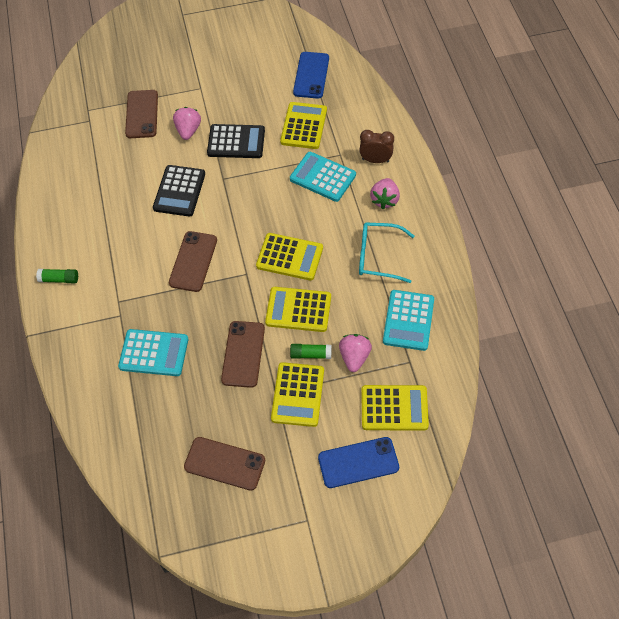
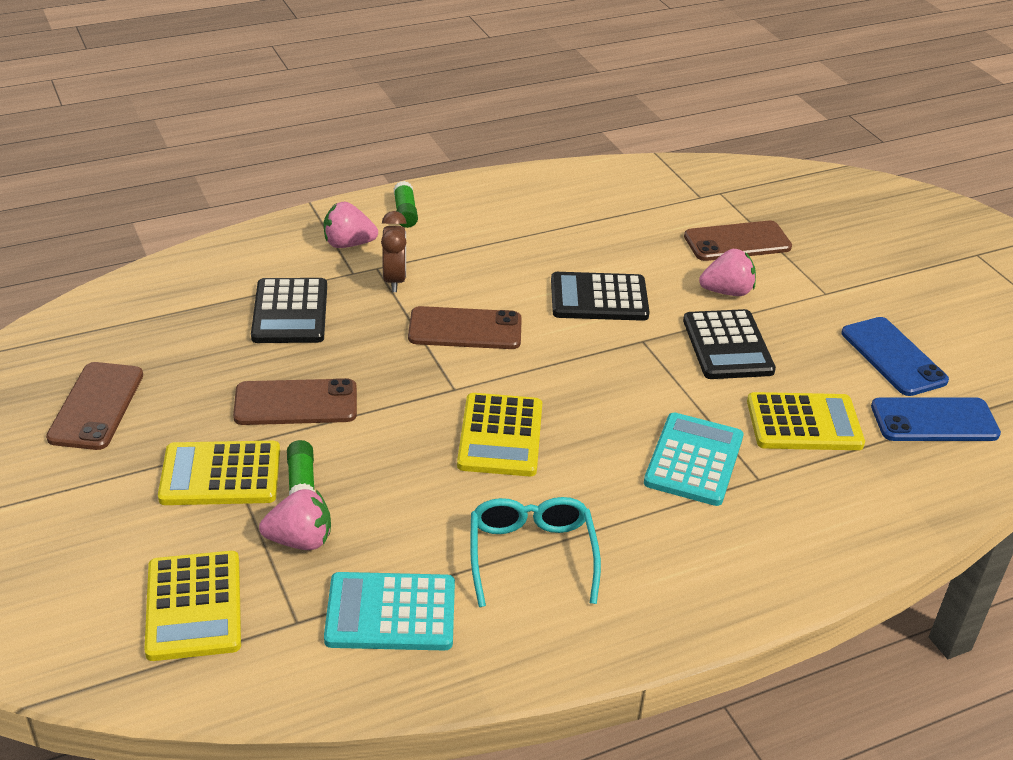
camera: 75 degrees right, 20 degrees down
(154, 353) = (290, 312): turquoise calculator -> black calculator
(298, 310) = (391, 458): yellow calculator -> none
(358, 463) = (84, 565): blue phone -> blue phone (893, 357)
(375, 160) = (767, 531): brown clock -> brown clock (394, 280)
(384, 200) = (672, 553): pink strawberry -> pink strawberry (348, 244)

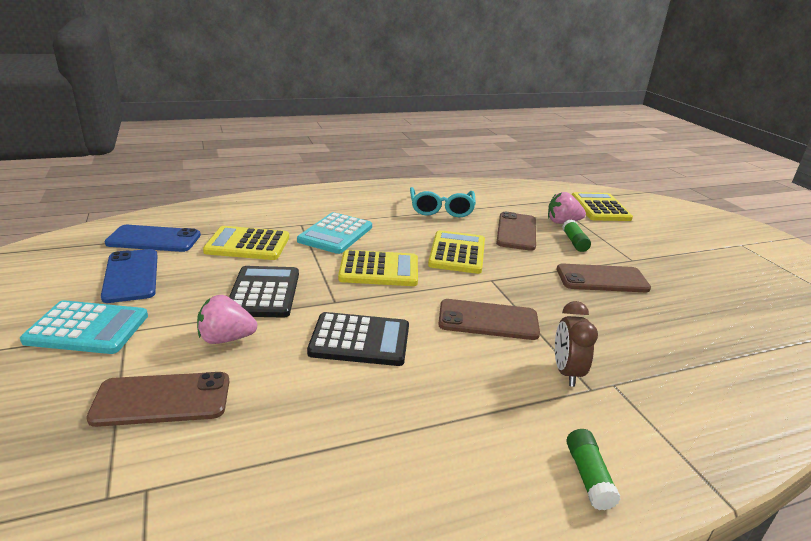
camera: 175 degrees left, 10 degrees down
(96, 406) = (738, 287): brown phone -> brown phone (516, 232)
(220, 475) = (624, 248): yellow calculator -> yellow calculator (379, 269)
(290, 312) = (650, 345): black calculator -> none
(348, 244) = (638, 424): pink strawberry -> none
(391, 613) = (508, 200): turquoise calculator -> turquoise calculator (87, 328)

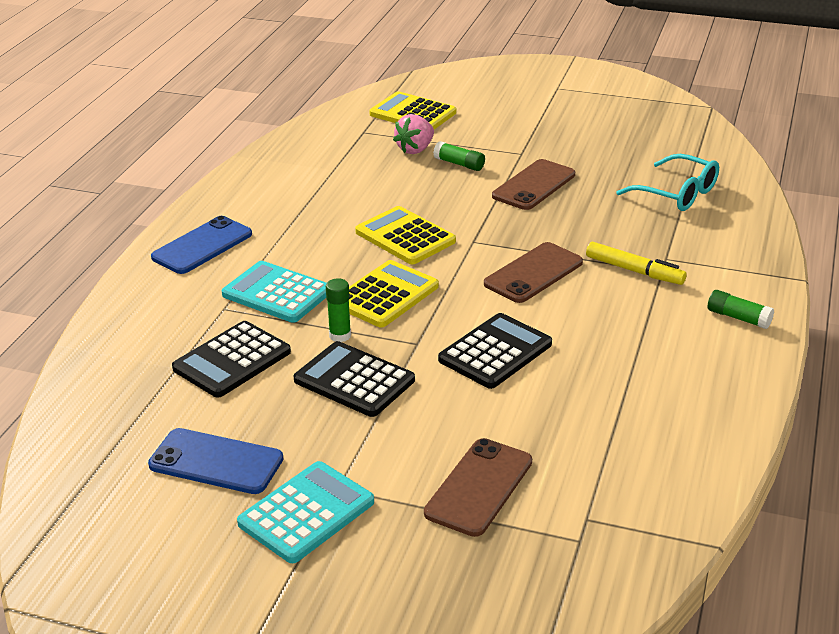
camera: 50 degrees left, 5 degrees up
(154, 239) = (135, 426): blue phone -> blue phone (202, 246)
(226, 338) = (416, 427): pink strawberry -> none
(247, 244) = (232, 360): yellow calculator -> black calculator
(312, 269) = (340, 335): none -> green glue stick
(335, 234) = (277, 293): turquoise calculator -> turquoise calculator turned 150 degrees clockwise
(441, 209) = (301, 204): turquoise glasses -> turquoise glasses (677, 194)
(516, 232) = (403, 184): brown phone -> none
(566, 372) = (634, 271): brown clock -> yellow marker

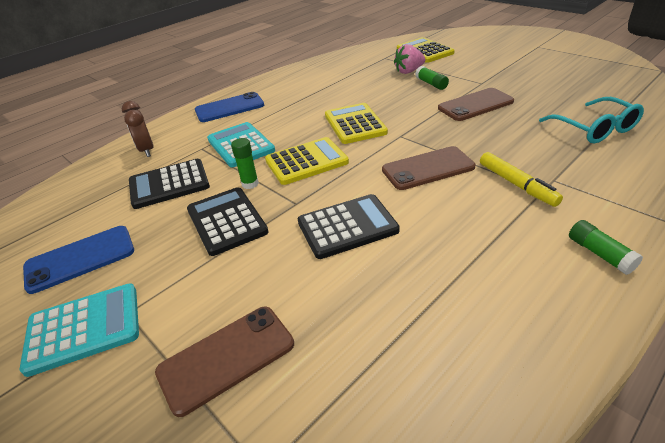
camera: 30 degrees right, 5 degrees up
(144, 328) = (147, 150): none -> brown clock
(216, 462) = (80, 259): blue phone -> blue phone turned 75 degrees counterclockwise

